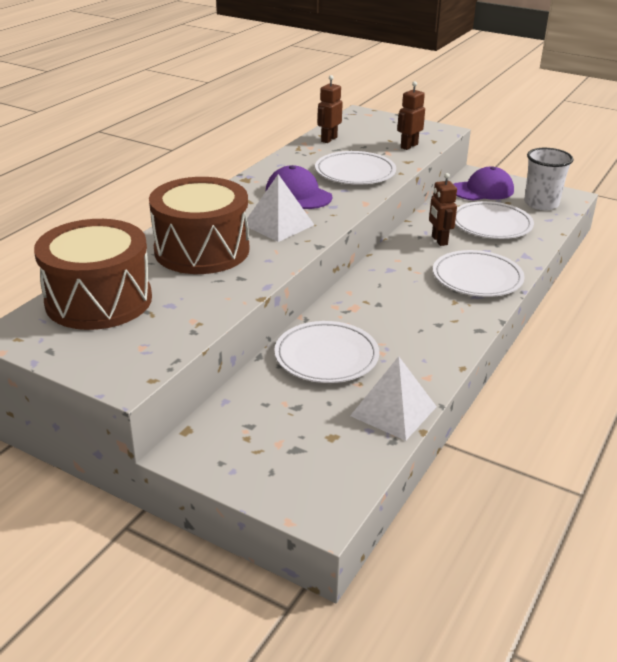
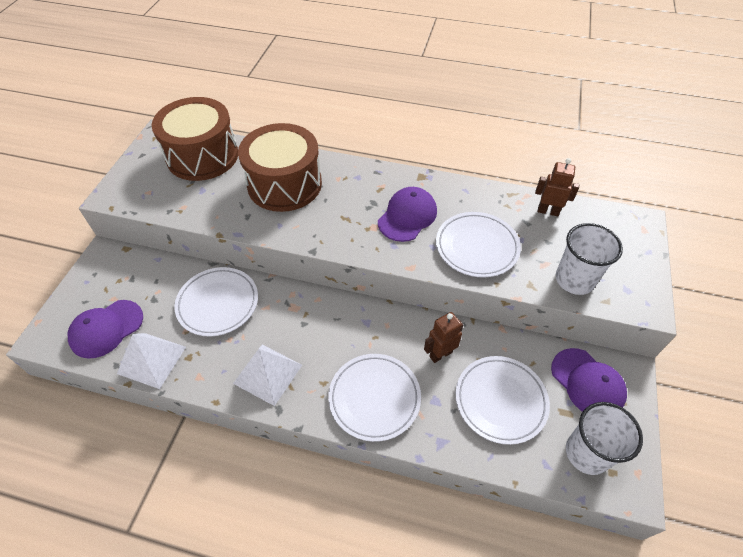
camera: 75 degrees right, 20 degrees up
(278, 224) = (342, 217): white pyramid -> white pyramid (268, 374)
(330, 449) = (106, 329): none -> purple cap
(409, 146) = (574, 280): brown robot -> white cup

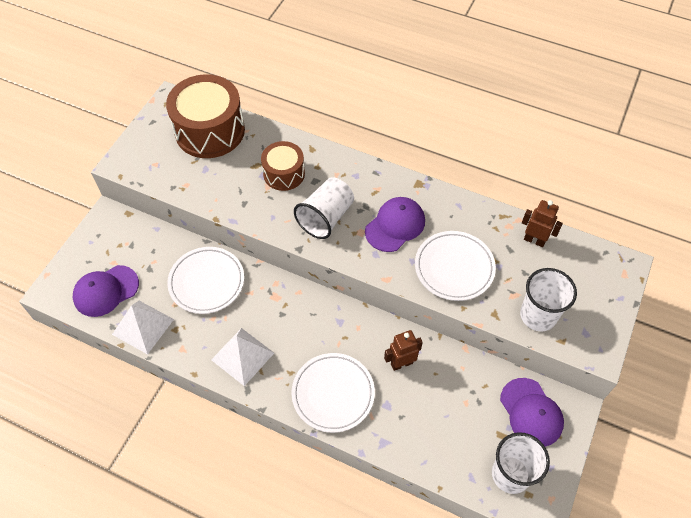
camera: 10 degrees right, 5 degrees up
(284, 184) = (284, 174): brown drum -> brown drum, size x0.57
(335, 218) = (326, 217): none -> white cup
(500, 400) = (446, 415): white plate -> none

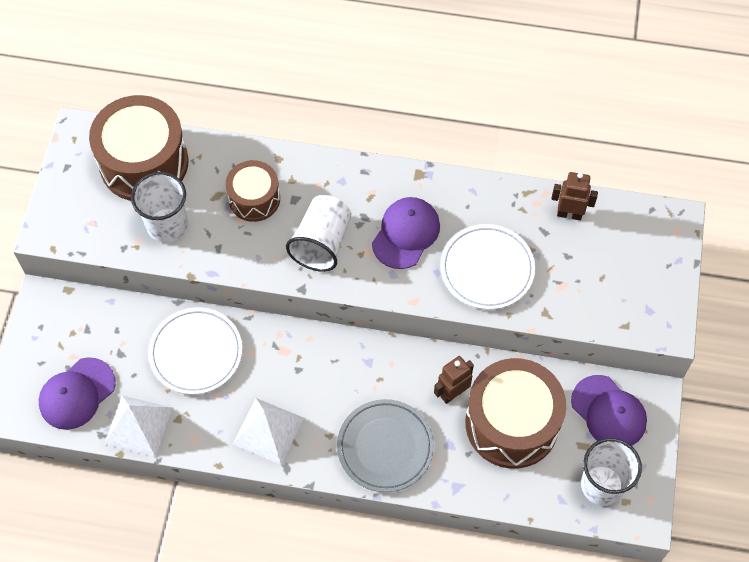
camera: 15 degrees left, 5 degrees up
(333, 393) = (385, 447): white plate -> grey plate
(445, 401) = (511, 423): none -> brown drum
(538, 315) = (593, 303): white cup -> white cup (167, 225)

